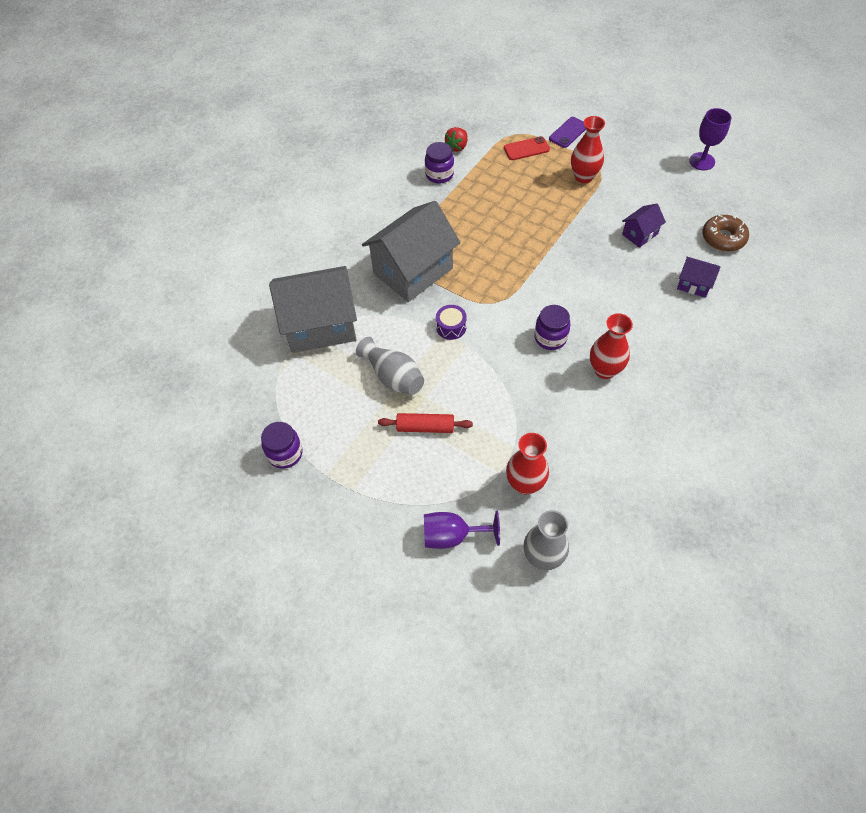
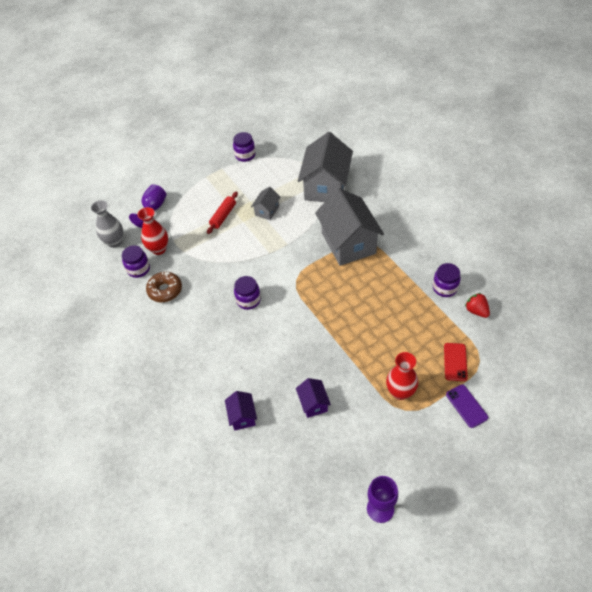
camera: 115 degrees right, 5 degrees down
(393, 377) = (267, 211): grey vase -> grey house
(451, 327) = (288, 249): purple drum -> none
(573, 492) = (138, 269): none -> purple jar
(604, 370) = (205, 320): red vase -> none
(694, 284) = (242, 416): purple house -> purple house turned 60 degrees counterclockwise
(723, 238) = (277, 468): brown donut -> brown donut (165, 290)

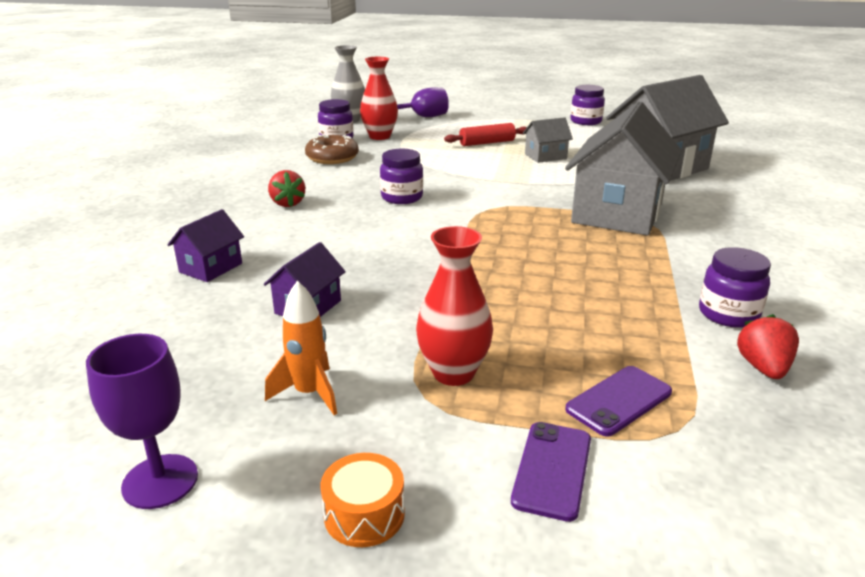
camera: 40 degrees right, 25 degrees down
(204, 347) = (287, 203): none -> red strawberry
(372, 440) = (309, 393): none -> orange rocket
(442, 465) = (364, 514): none -> orange drum
(455, 362) = (619, 401): red phone -> purple phone

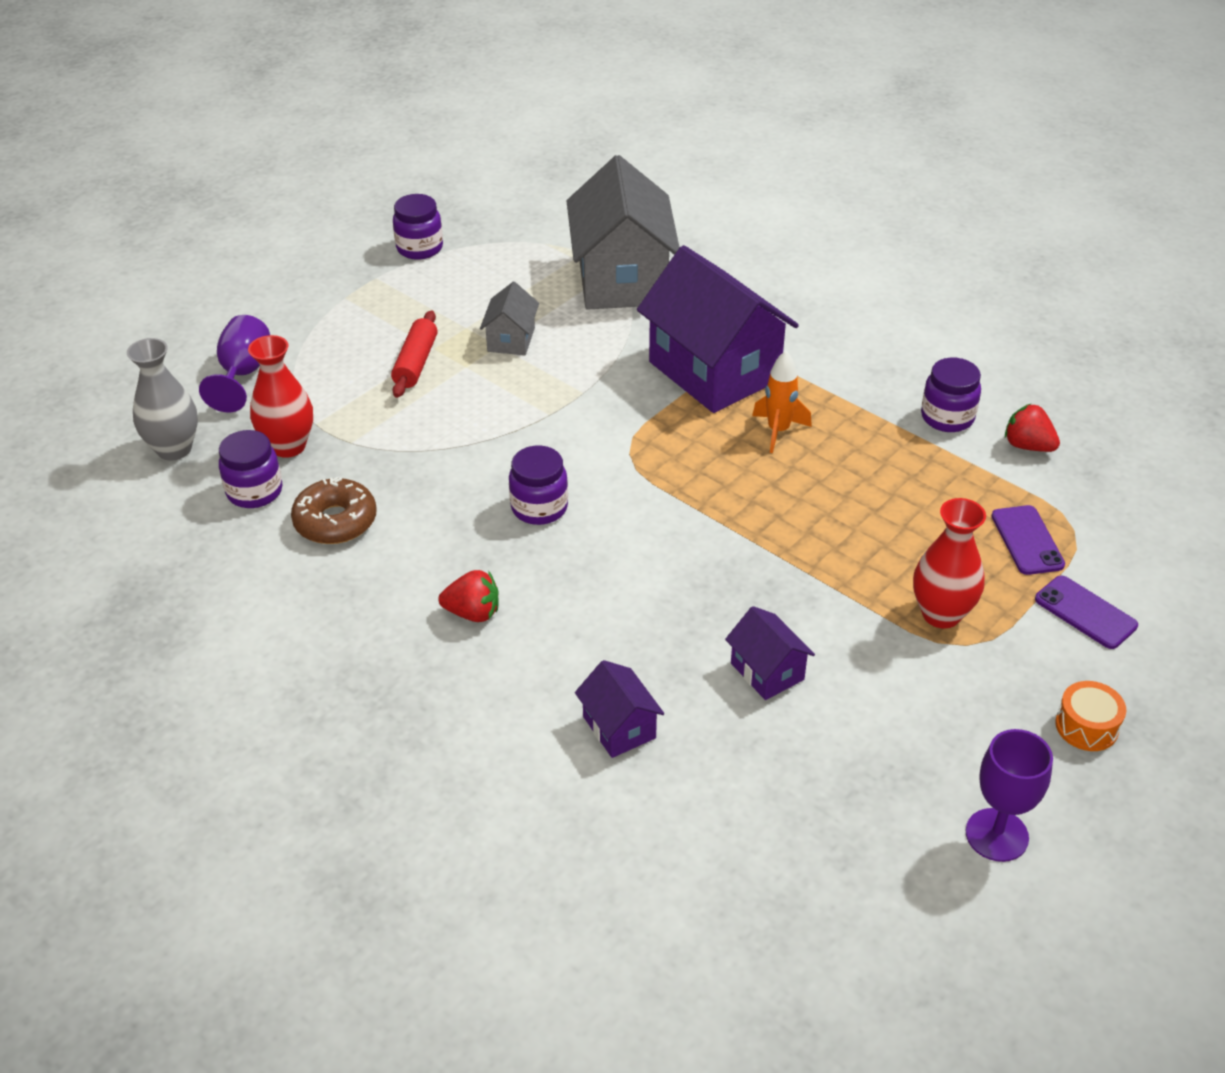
camera: 60 degrees left, 15 degrees up
(309, 393) = (922, 713): orange rocket -> orange rocket (778, 431)
(617, 213) = (714, 371): grey house -> purple house

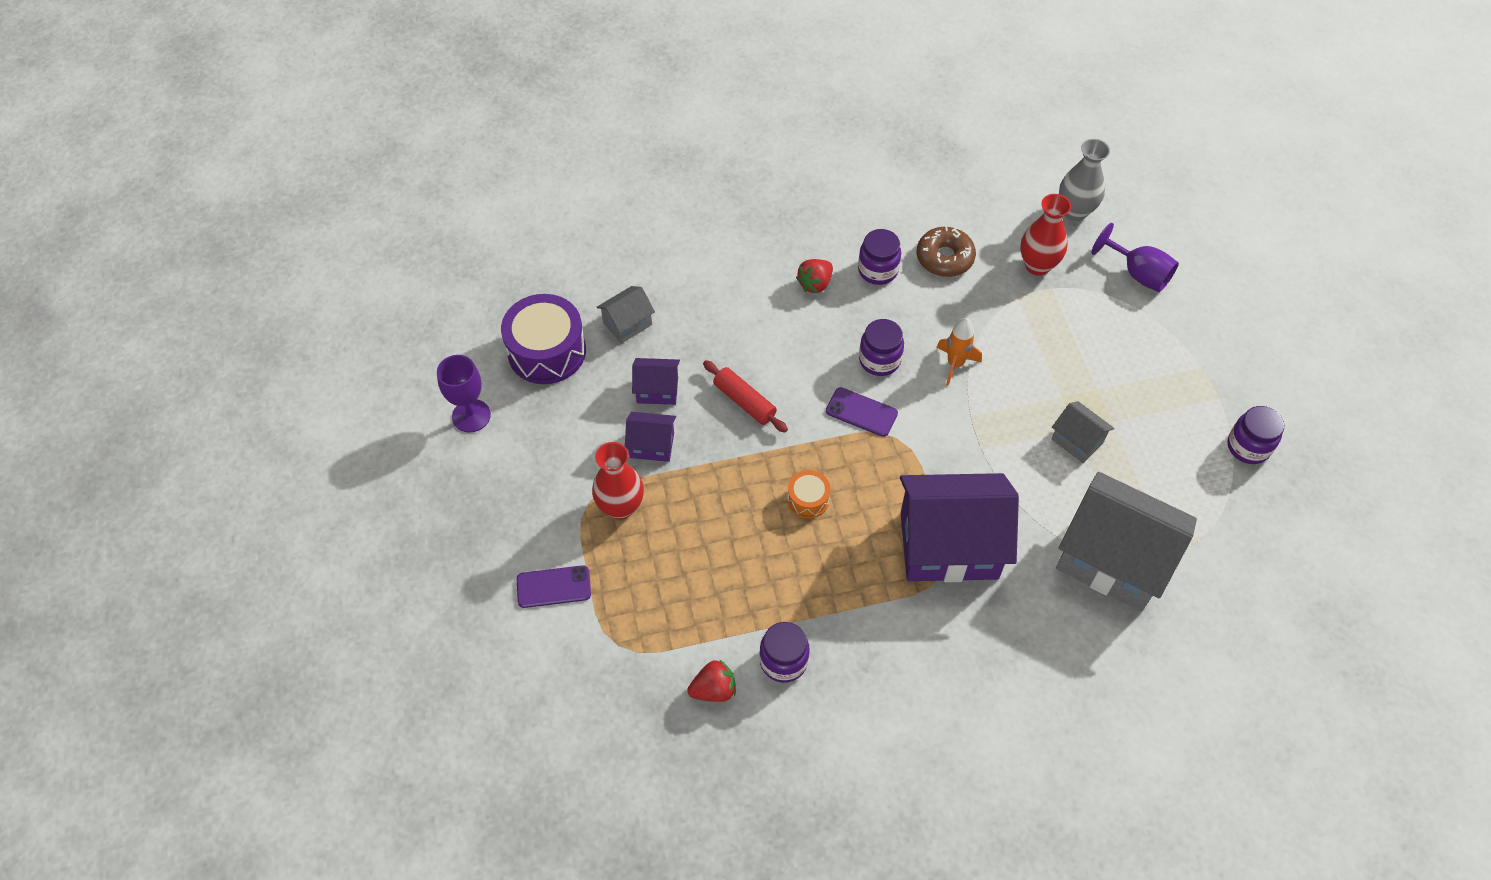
camera: 125 degrees right, 15 degrees up
(254, 491) = (1002, 232): purple jar -> purple jar (878, 270)
(416, 363) = (1086, 371): red rolling pin -> red rolling pin (744, 402)
(619, 727) = (679, 302): purple house -> purple house (652, 445)
(702, 760) = (627, 324): none -> grey house
(778, 431) = (852, 539): orange rocket -> orange rocket (955, 364)
(826, 820) = (547, 351): none -> purple drum
(1027, 540) = (633, 607): purple phone -> purple phone (861, 412)
(1086, 726) = (486, 513): orange drum -> orange drum (808, 499)

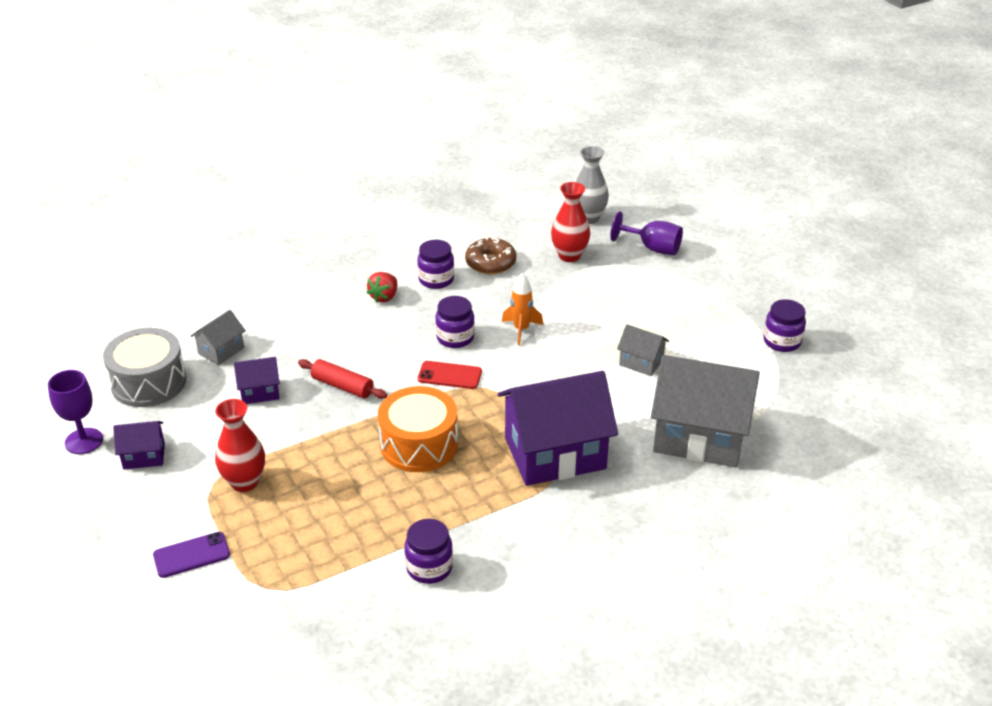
camera: 15 degrees left, 20 degrees down
(547, 351) = (149, 382): purple drum -> grey drum
(652, 445) = (264, 432): purple house -> purple house (144, 456)
(714, 689) = (368, 603): red strawberry -> none
(808, 499) = (419, 444): orange drum -> orange drum, size x1.99
(861, 412) = (449, 375): purple phone -> red phone

